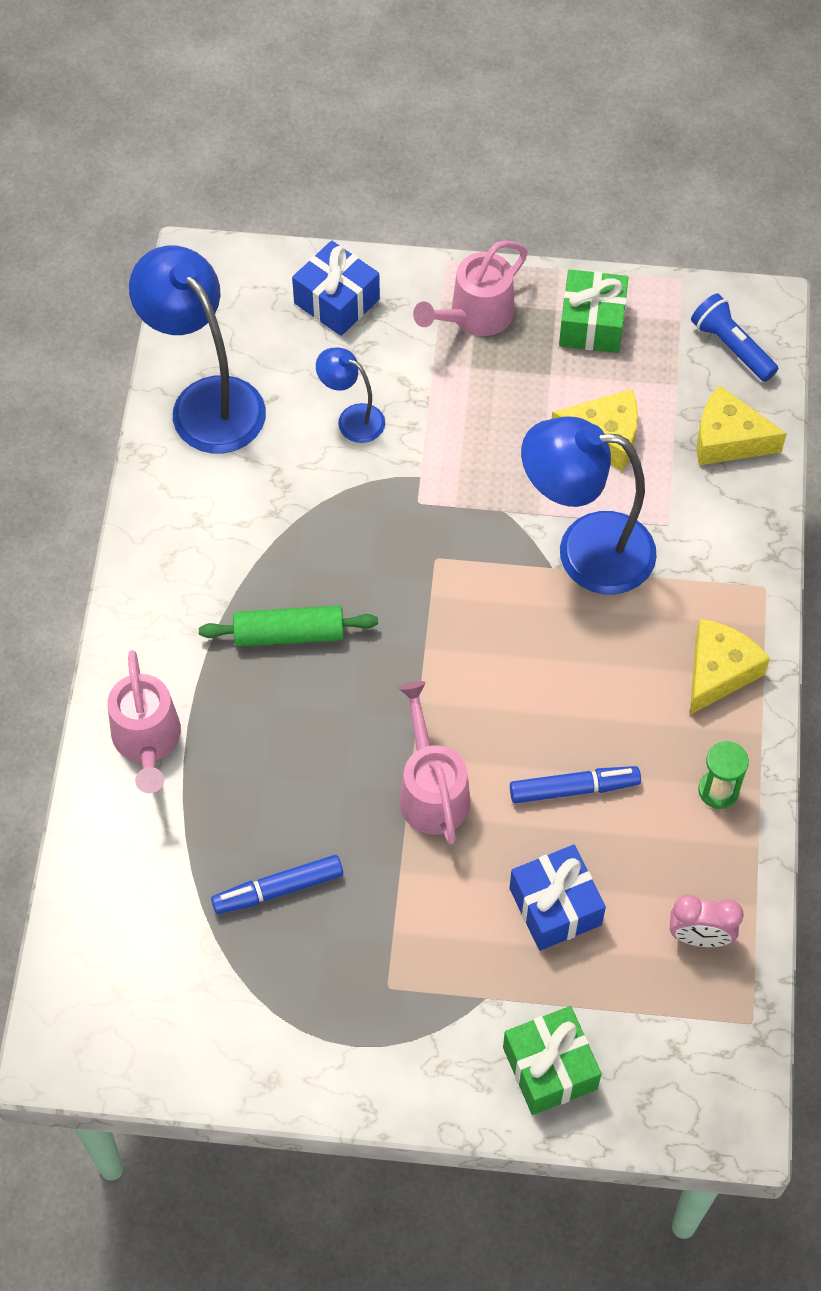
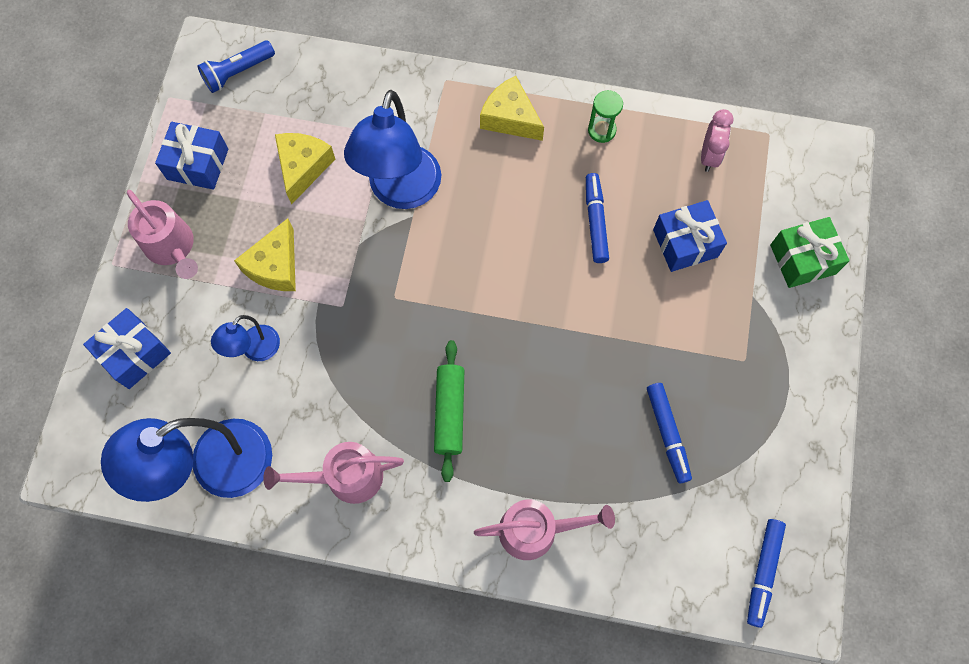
camera: 85 degrees left, 10 degrees up
(102, 1009) = (763, 572): none -> blue marker
(431, 790) = (591, 318): pink watering can -> pink watering can (345, 477)
(592, 324) = (198, 164): green gift -> blue gift
(728, 439) = (318, 86): yellow cheese -> yellow cheese (275, 266)

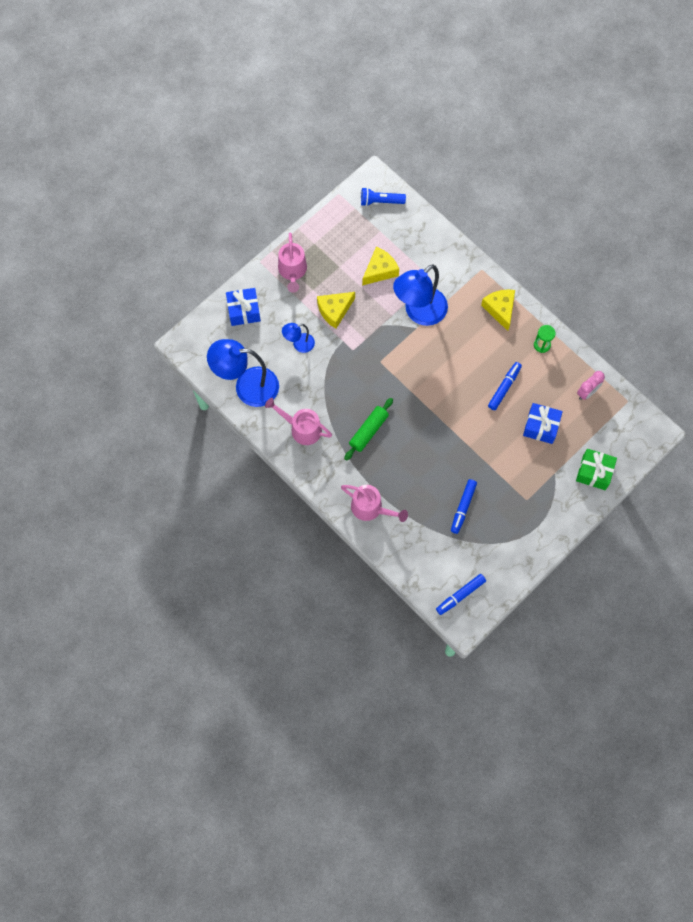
camera: 35 degrees right, 0 degrees up
(198, 164) = (331, 237): blue gift -> none

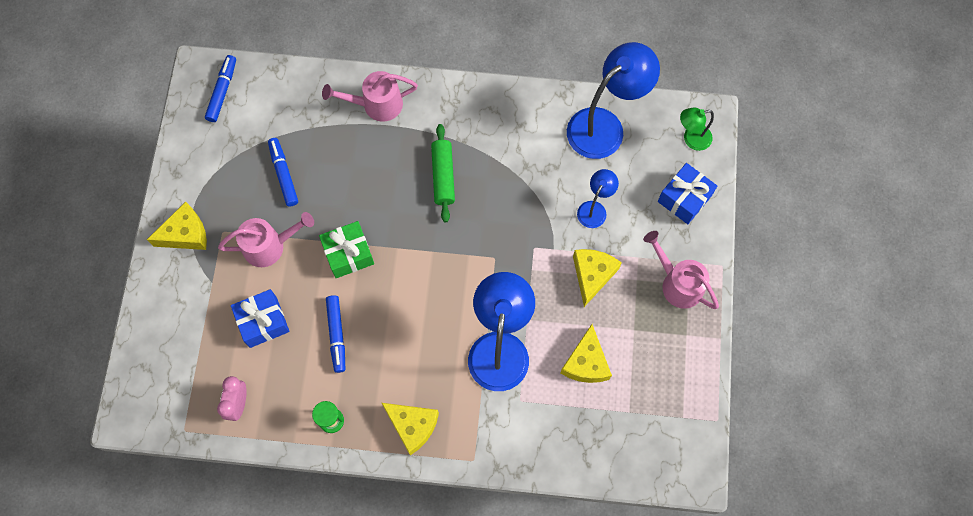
camera: 140 degrees right, 0 degrees up
(206, 340) = (691, 139): none -> green lamp
(301, 428) = (513, 127): pink watering can -> pink watering can (270, 246)
(380, 201) = (662, 451): blue flashlight -> none
(550, 515) = (186, 234): none -> yellow cheese
(594, 472) = (168, 316): green gift -> green gift (348, 254)

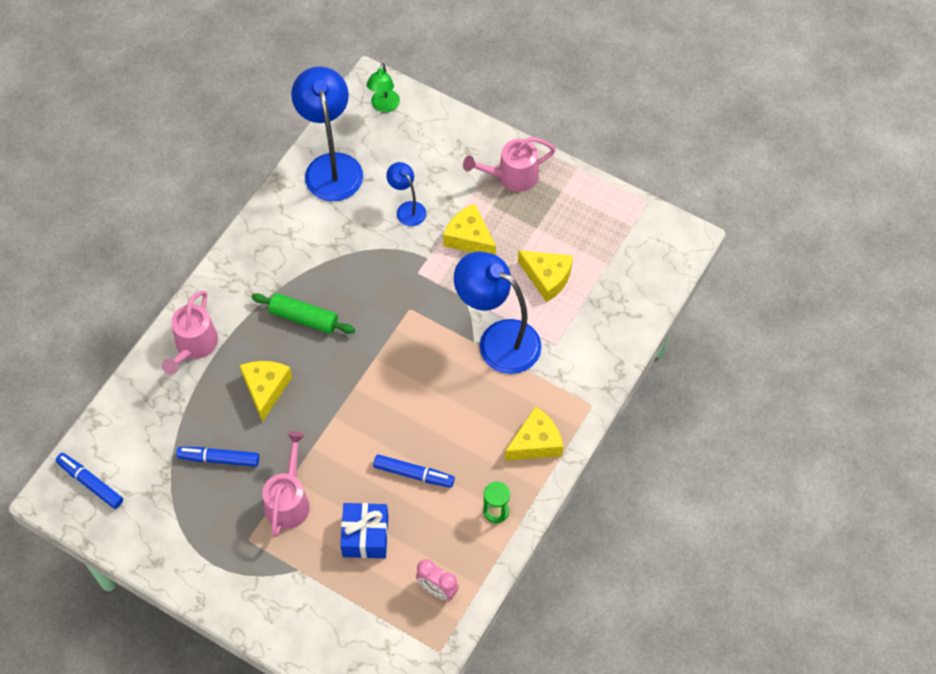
camera: 65 degrees left, 10 degrees down
(186, 234) = (231, 576): yellow cheese -> yellow cheese (266, 389)
(348, 254) = (337, 432): green gift -> none
(684, 198) = (437, 137): blue gift -> none

